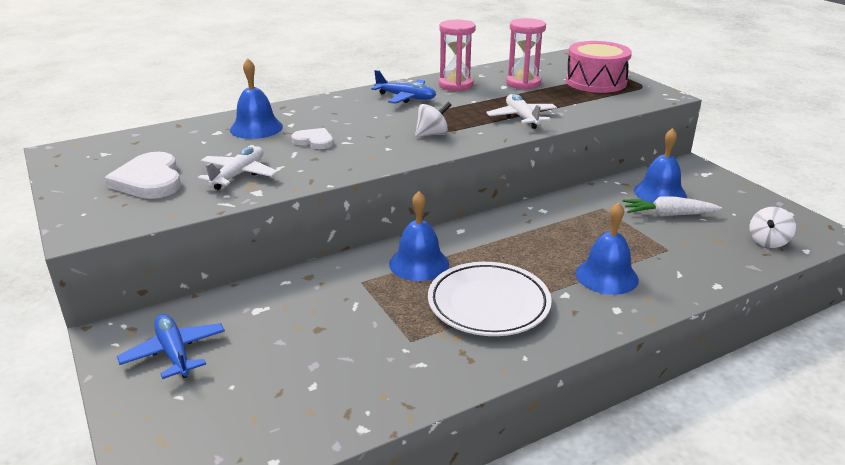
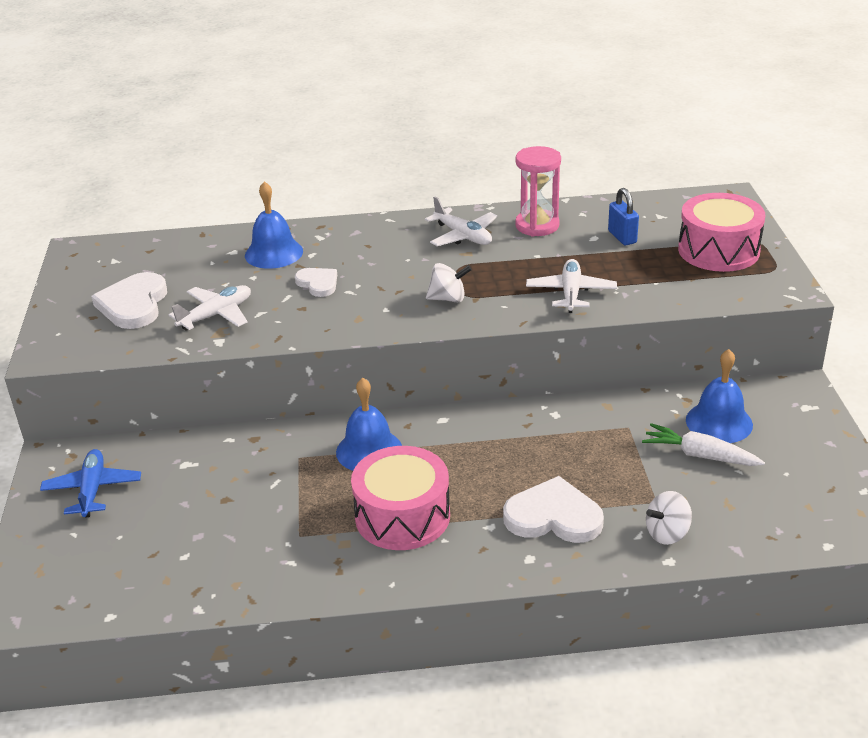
camera: 25 degrees right, 5 degrees up
(406, 97) = (463, 236): blue plane -> white plane
(488, 304) = (402, 516): white plate -> pink drum
(523, 83) = (622, 237): pink hourglass -> blue padlock
(606, 276) = (553, 516): blue bell -> white heart
(768, 242) = (790, 522): white spinning top -> white spinning top (667, 533)

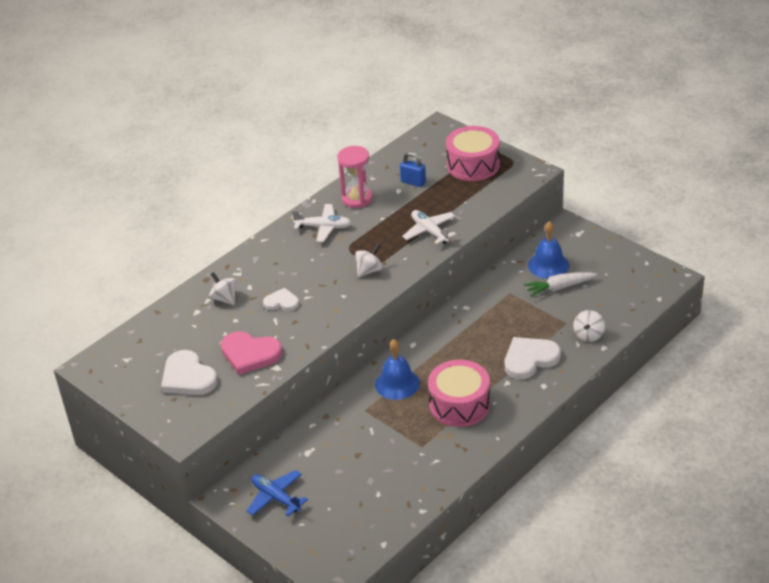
camera: 40 degrees left, 5 degrees up
(216, 315) = (250, 354): white plane -> pink heart
(274, 253) = (224, 298): blue bell -> white spinning top

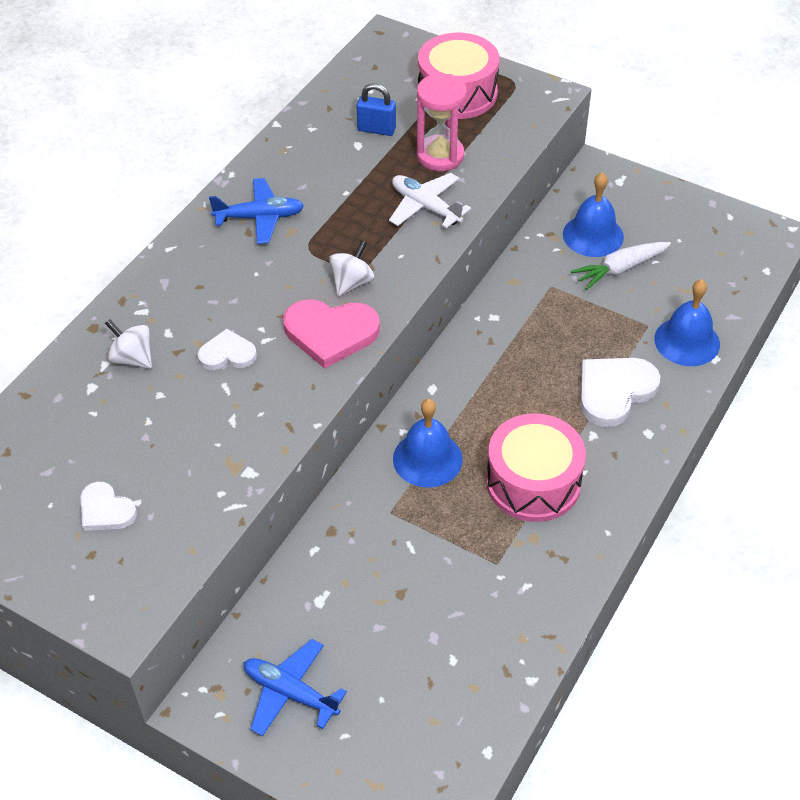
camera: 15 degrees left, 10 degrees up
(188, 377) = (106, 510): white heart -> white heart, size x0.59
(250, 354) = (200, 453): pink heart -> pink heart (330, 333)
(323, 227) = (259, 217): white plane -> blue plane
(357, 199) = (298, 165): pink hourglass -> pink hourglass (440, 156)
(588, 335) = (687, 341): white spinning top -> blue bell

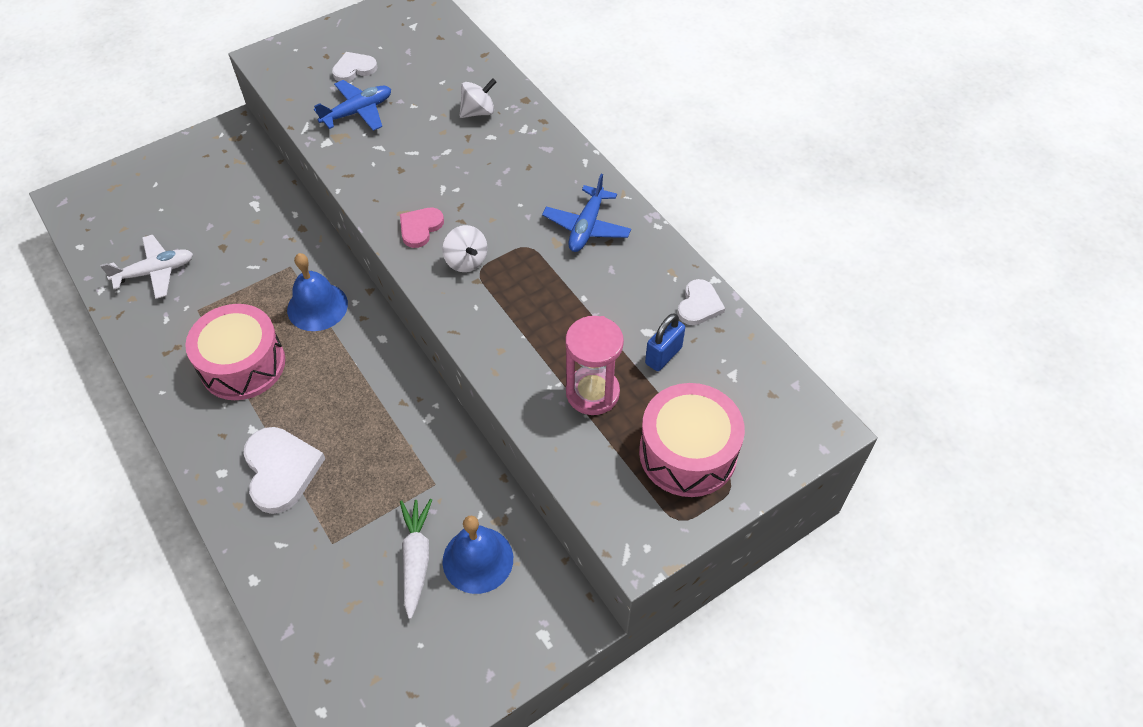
camera: 115 degrees right, 5 degrees up
(227, 354) = (444, 162): white heart -> white heart (699, 305)
(290, 693) = (204, 168): blue plane -> blue plane (358, 112)
(330, 333) = (420, 228): pink heart -> pink heart, size x0.59
(425, 207) = (526, 350): white plane -> white plane (155, 272)
(687, 341) = (289, 566): blue bell -> none

